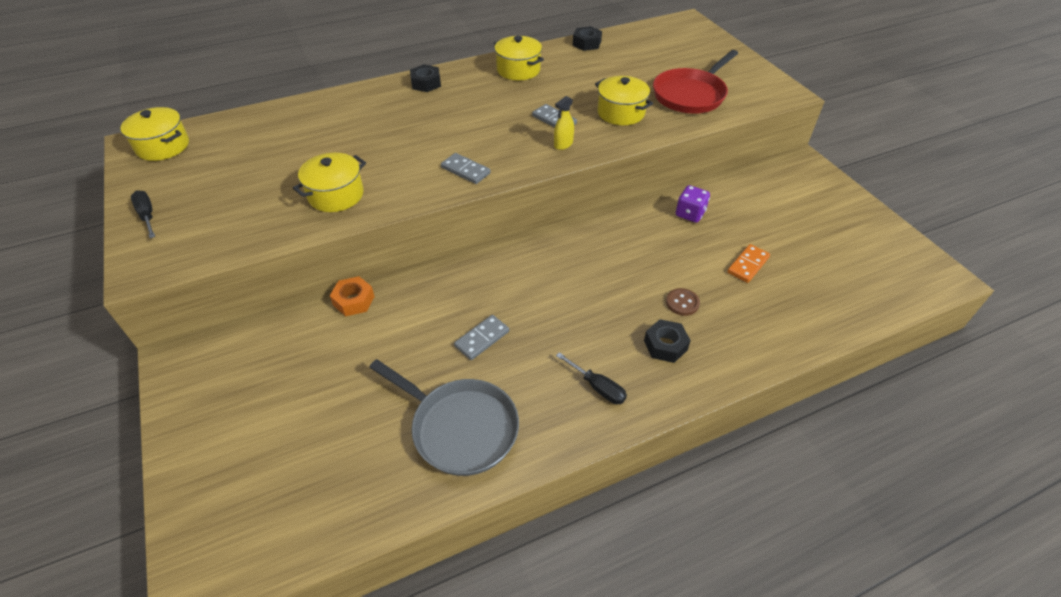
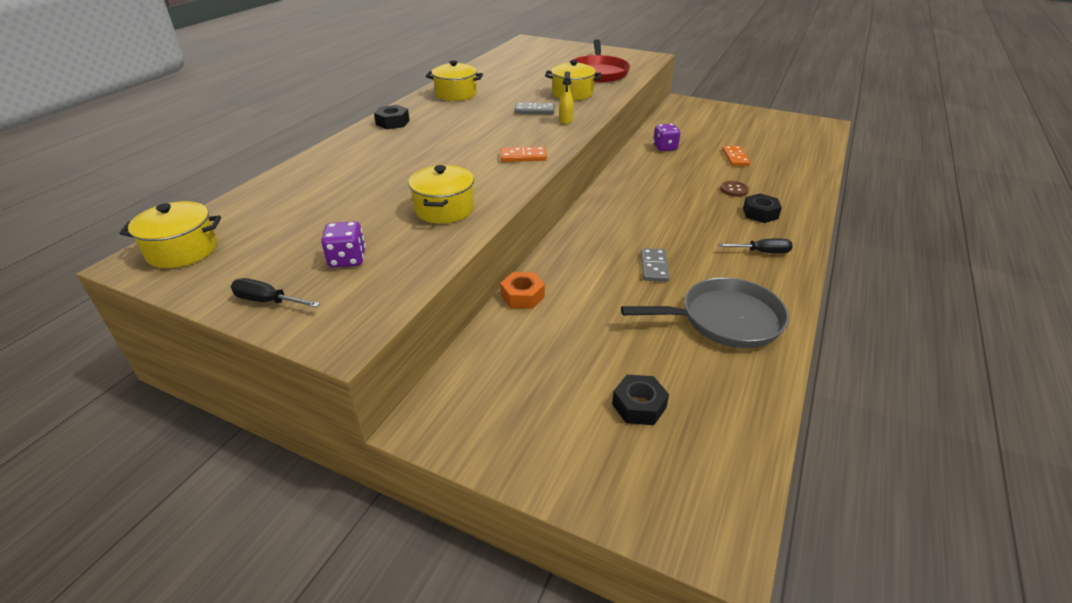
camera: 40 degrees left, 10 degrees down
(224, 207) = (347, 259): none -> purple dice
(465, 170) = (523, 156): grey domino -> orange domino
(586, 43) = (480, 67): black nut -> black nut (639, 406)

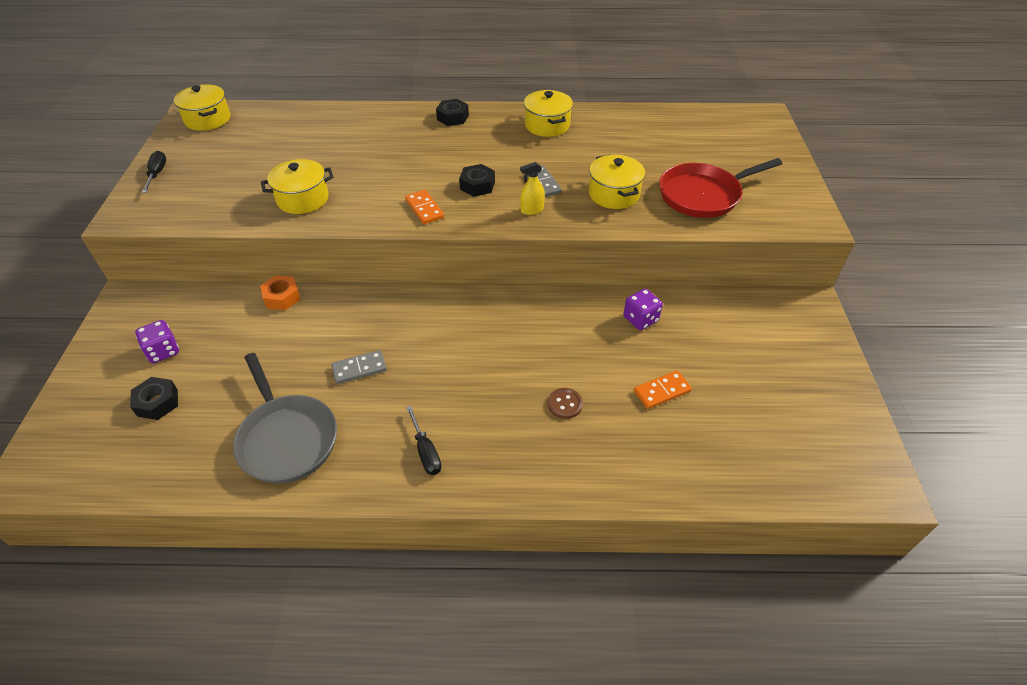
camera: 65 degrees right, 10 degrees up
(347, 259) = (214, 183): purple dice -> purple dice (163, 351)
(760, 213) = (517, 438): black nut -> black nut (477, 185)

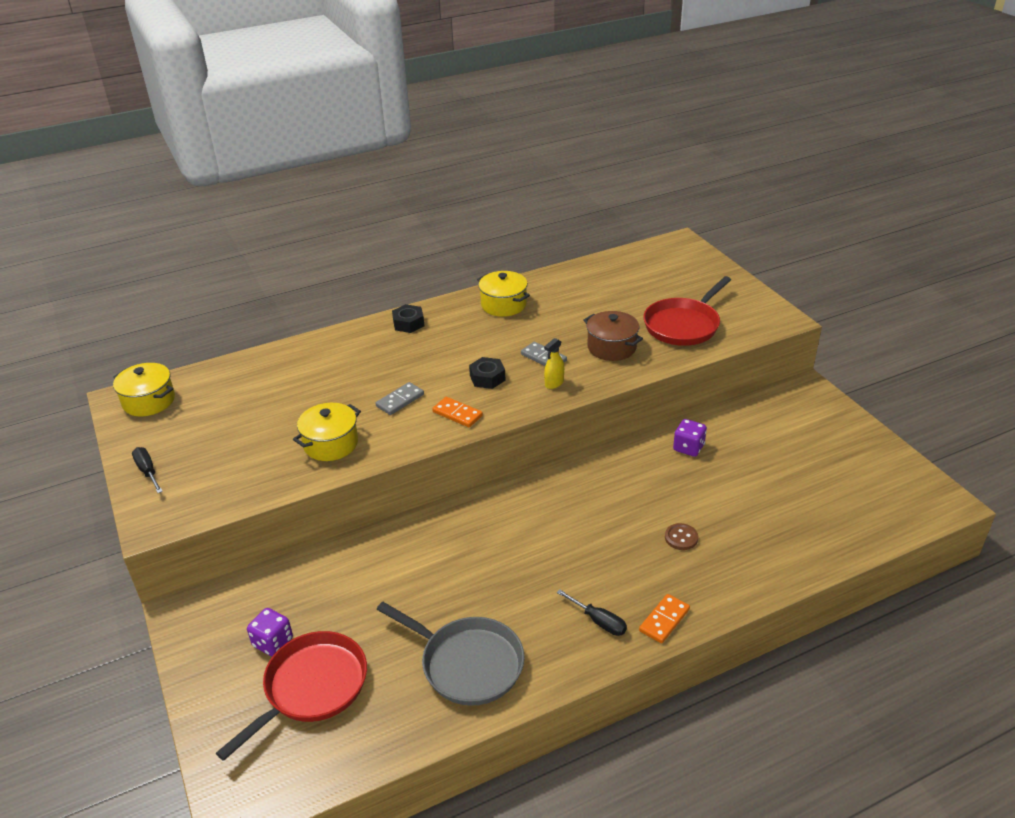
camera: 25 degrees left, 10 degrees down
(157, 403) = (311, 688): black nut -> red pan
(282, 297) = (351, 548): orange nut -> none
(359, 368) = (482, 580): grey domino -> grey domino (400, 400)
(614, 194) = (611, 347): yellow pot -> brown pot
(662, 391) = (747, 497): orange domino -> orange domino (664, 620)

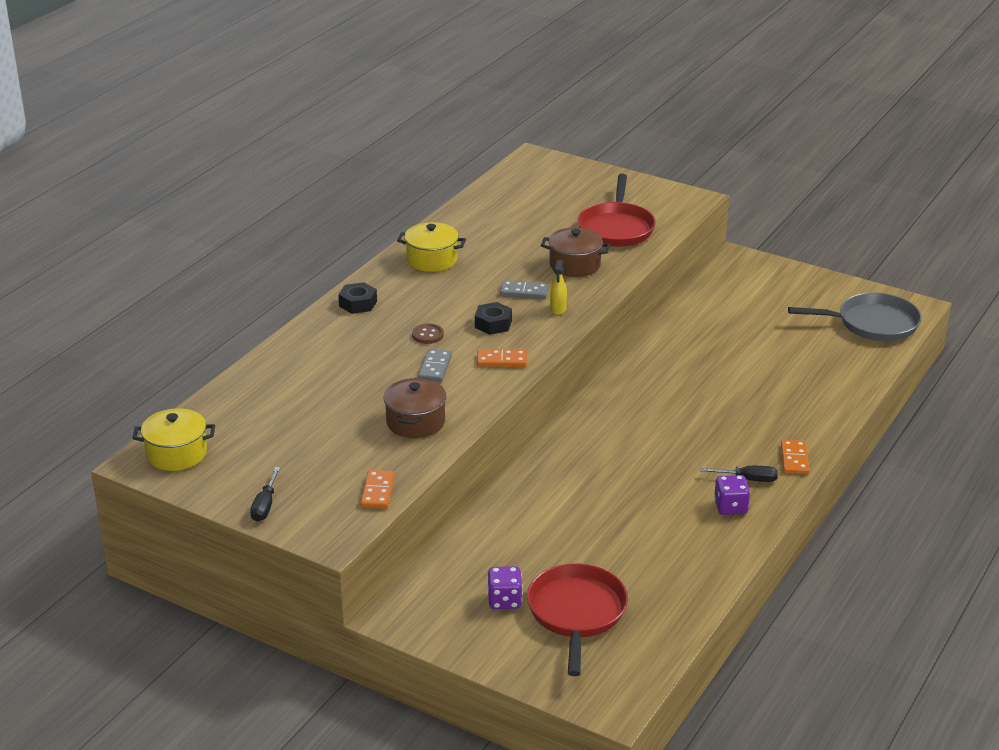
camera: 35 degrees left, 5 degrees down
(148, 471) = (265, 505): black screwdriver -> black screwdriver turned 105 degrees counterclockwise
(232, 496) = (378, 492): none -> orange domino
(331, 444) = (415, 422): yellow pot -> brown pot
(467, 663) = (680, 546): grey pan -> grey pan (872, 324)
(681, 538) = (750, 401): brown button -> brown button (427, 335)
(688, 448) = (688, 335): purple dice -> purple dice (730, 507)

